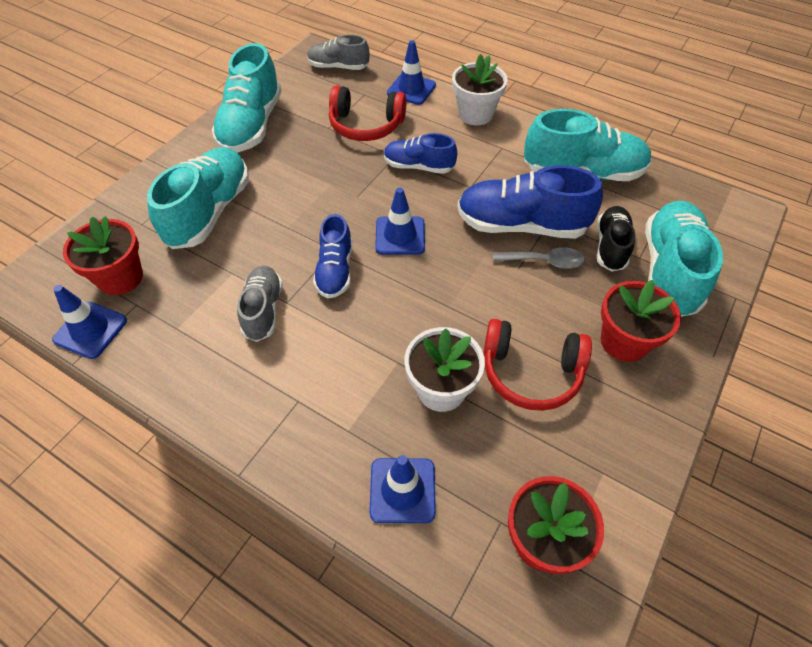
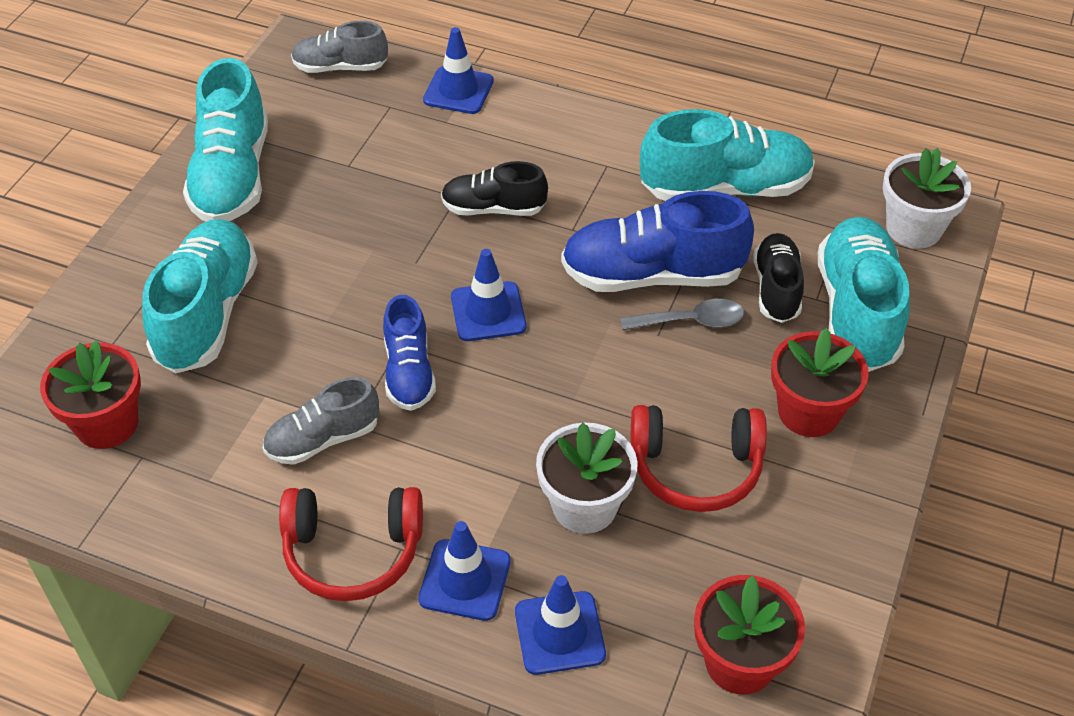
camera: 10 degrees left, 5 degrees down
(90, 330) = (88, 500): blue traffic cone -> blue traffic cone (465, 580)
(263, 310) = (323, 439): grey shoe -> grey shoe turned 105 degrees counterclockwise
(366, 125) = (403, 155): red headphones -> red headphones (353, 551)
(418, 166) = (493, 208): blue shoe -> black shoe
(475, 114) = (560, 119): white flower pot -> white flower pot (913, 228)

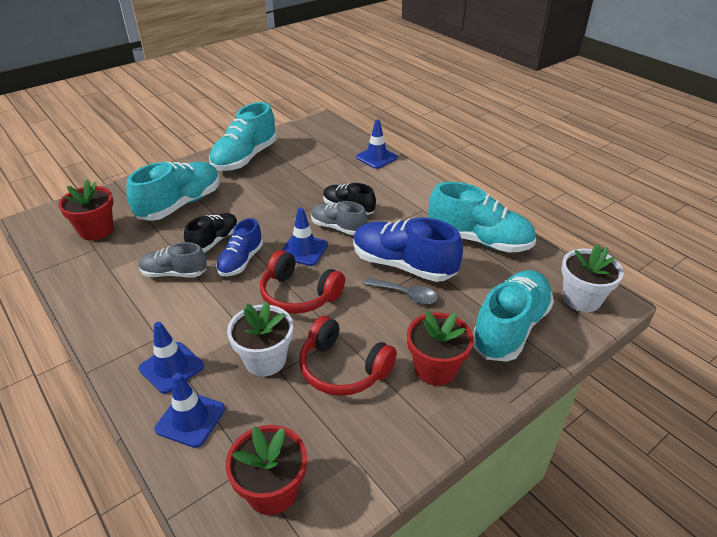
camera: 30 degrees right, 10 degrees down
(340, 67) = (331, 134): grey shoe -> grey shoe (338, 227)
(353, 551) = (135, 328): red headphones -> red headphones (299, 294)
(776, 289) = (469, 298): black shoe -> black shoe (214, 241)

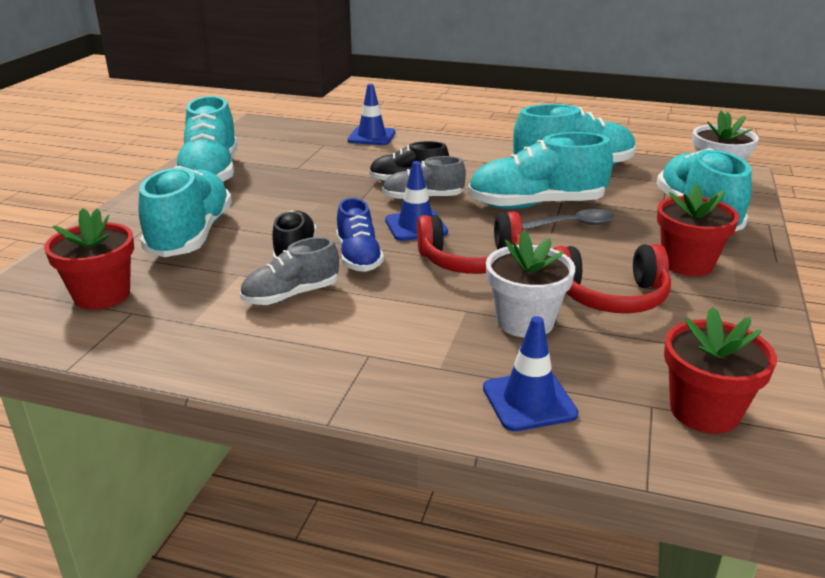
camera: 35 degrees left, 10 degrees down
(171, 367) = (431, 371): blue traffic cone -> none
(403, 265) = (536, 205): blue shoe -> turquoise shoe

